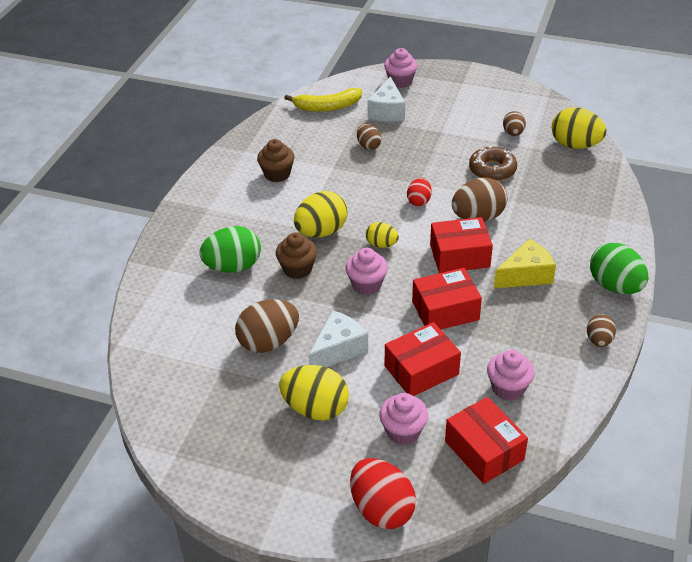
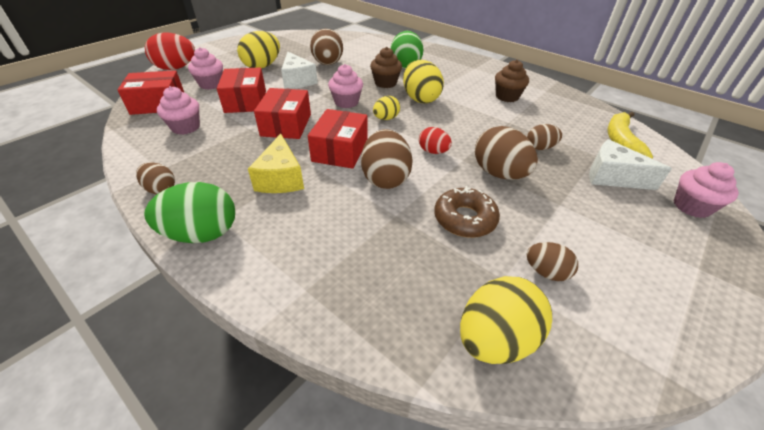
camera: 110 degrees right, 0 degrees up
(424, 162) = (499, 173): none -> brown egg

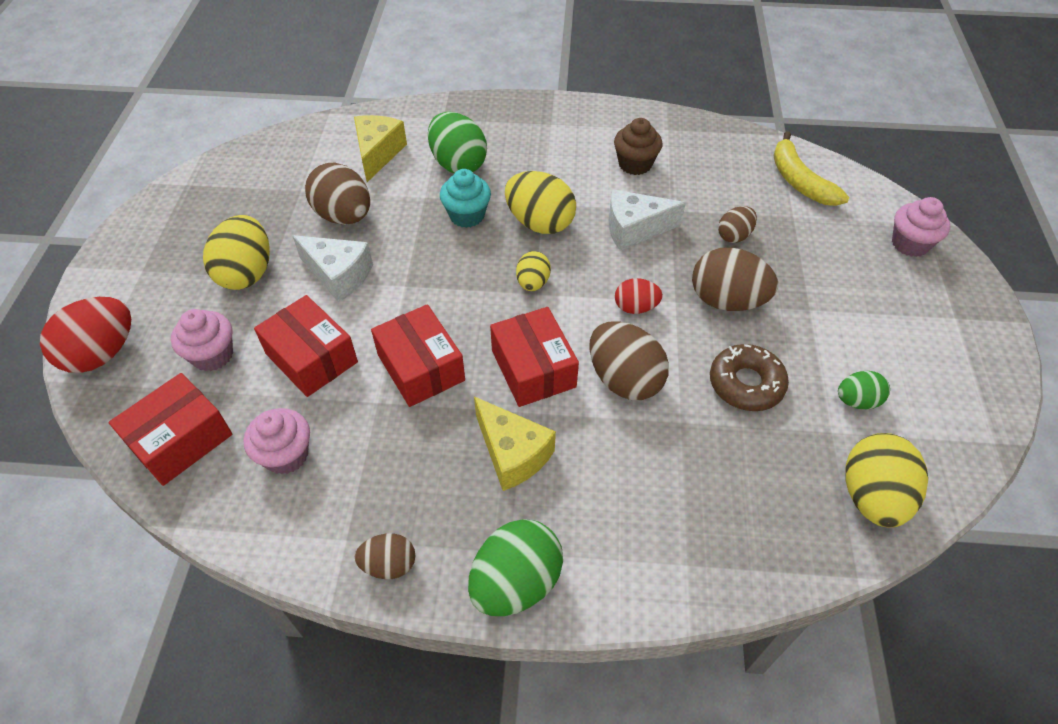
camera: 35 degrees left, 10 degrees up
(346, 102) = (454, 281): pink cupcake -> none
(371, 51) = (378, 153): none -> yellow cheese
(385, 83) = (467, 215): brown cupcake -> turquoise cupcake
(546, 272) = (857, 401): brown egg -> green egg
(612, 177) = (826, 242): white cheese -> white cheese (634, 229)

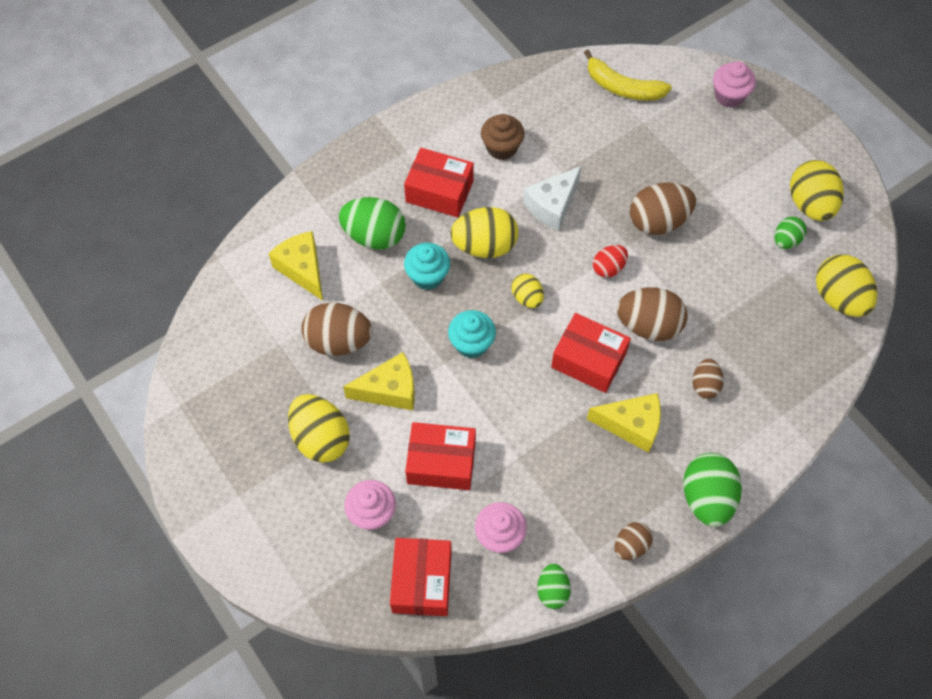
camera: 40 degrees left, 10 degrees up
(102, 353) = (292, 574): red egg -> none
(272, 543) = (552, 590): none -> green egg
(339, 275) = (389, 390): white cheese -> yellow cheese
(421, 367) = (519, 413): red box -> red box (439, 191)
(444, 286) = (471, 344): none -> turquoise cupcake
(734, 236) = (620, 165): brown egg -> brown egg (705, 385)
(746, 384) = (718, 275): brown donut -> none
(919, 386) = (810, 204): none -> yellow egg

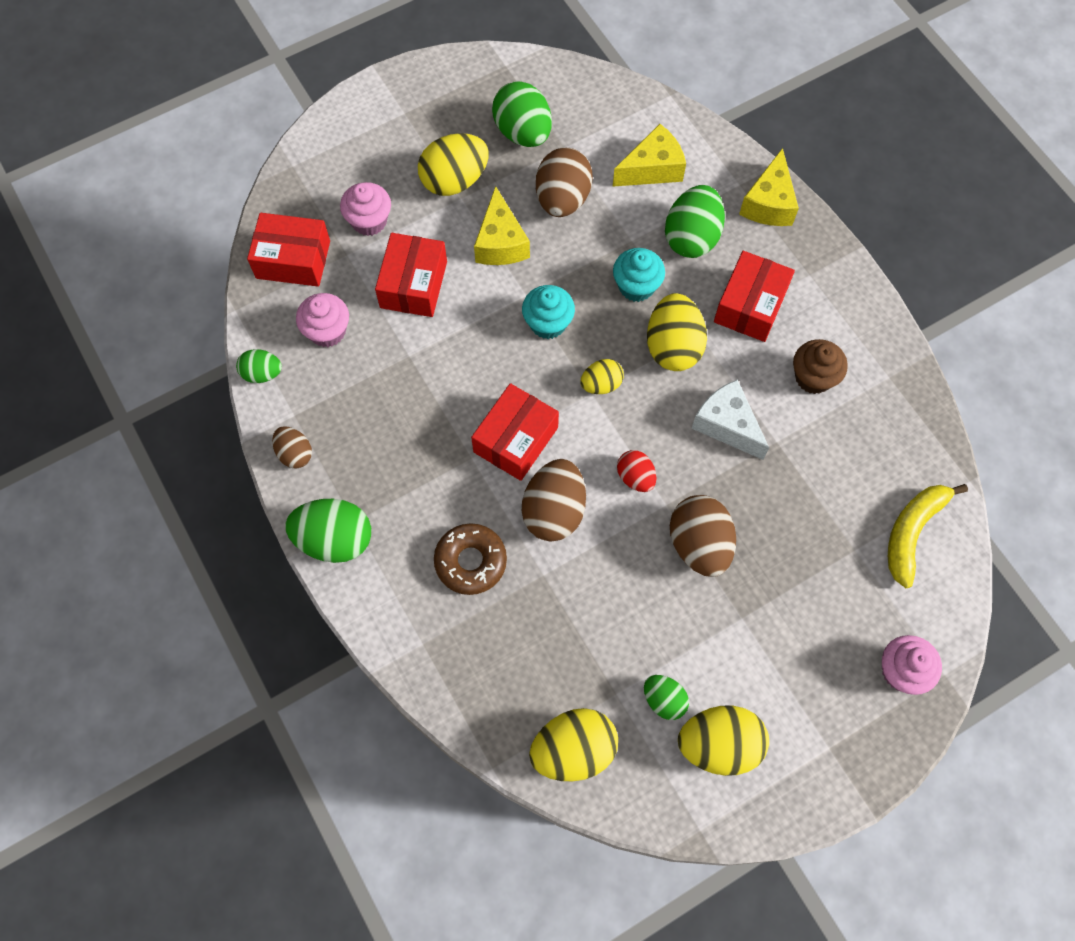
camera: 95 degrees right, 5 degrees up
(263, 381) = (523, 132): none -> green egg
(631, 425) = (430, 474): yellow cheese -> yellow cheese (769, 203)
(705, 385) = (470, 561): brown egg -> brown donut

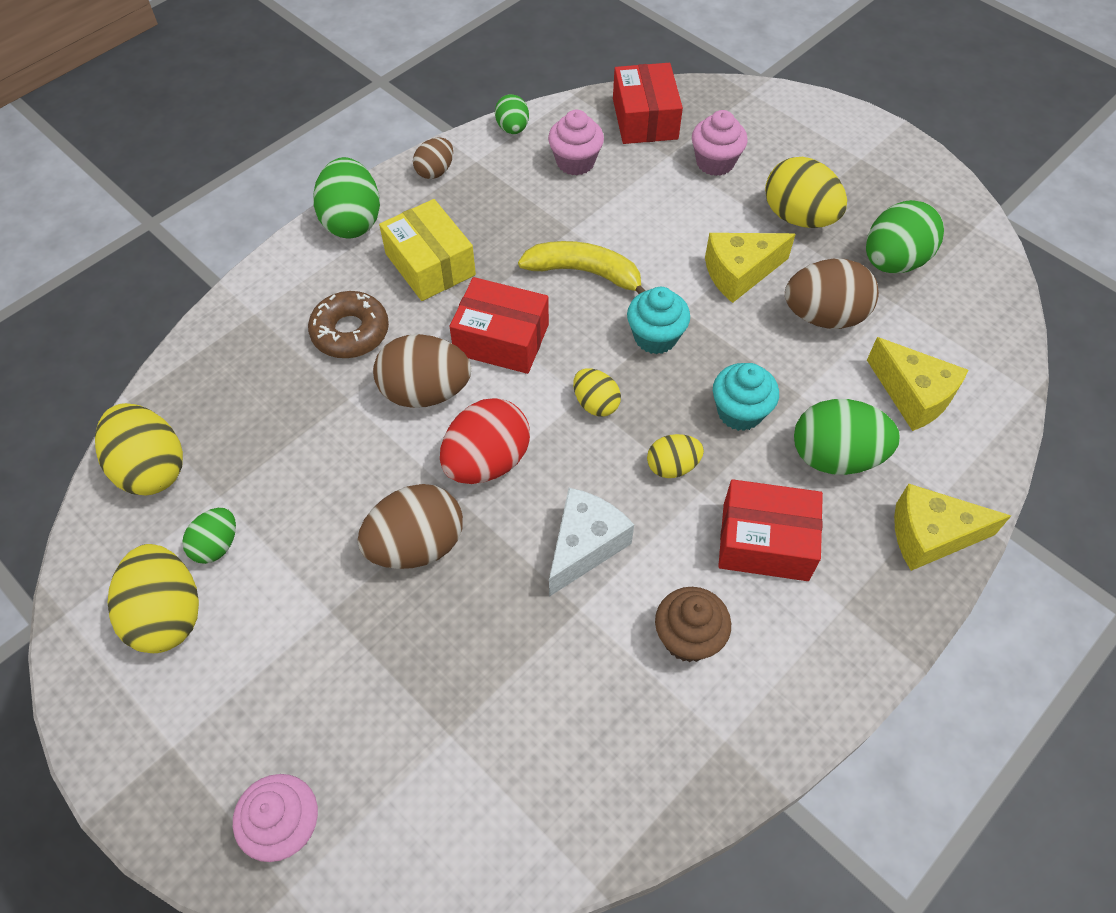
camera: 75 degrees right, 10 degrees down
(412, 480) = (430, 264): none -> yellow box
(413, 284) = (655, 213): red box -> none
(635, 477) = (487, 461): red egg -> red egg, size x1.76
(673, 346) = (672, 466): yellow egg -> yellow egg, size x0.57
(912, 532) = (492, 810): yellow banana -> yellow banana (584, 273)

